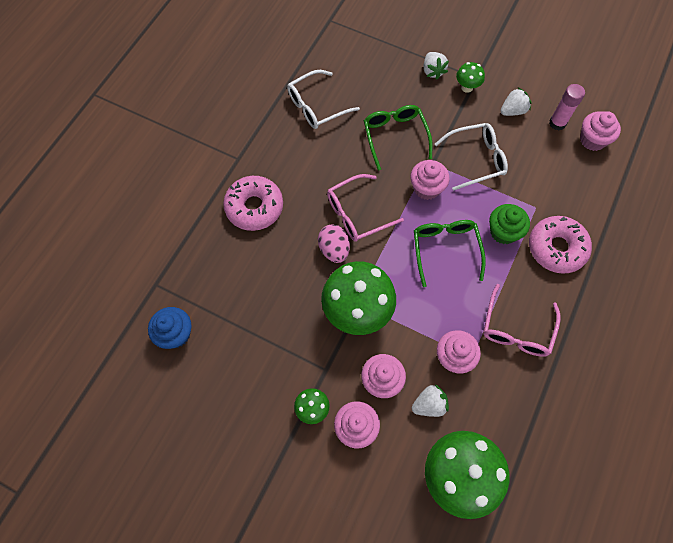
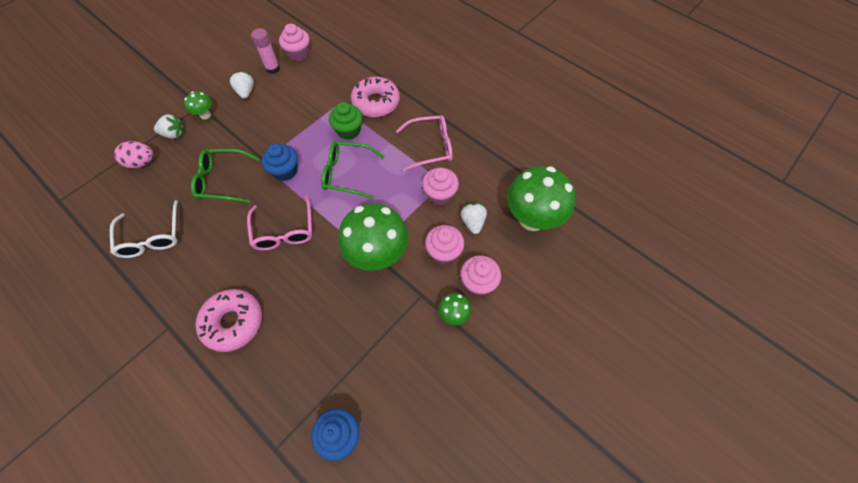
camera: 75 degrees left, 5 degrees down
(334, 249) = (311, 259): pink egg -> pink egg (142, 162)
(426, 188) = (285, 171): pink cupcake -> blue cupcake
(476, 159) = (276, 129): white glasses -> none
(516, 329) = (430, 147): pink glasses -> pink glasses turned 45 degrees counterclockwise

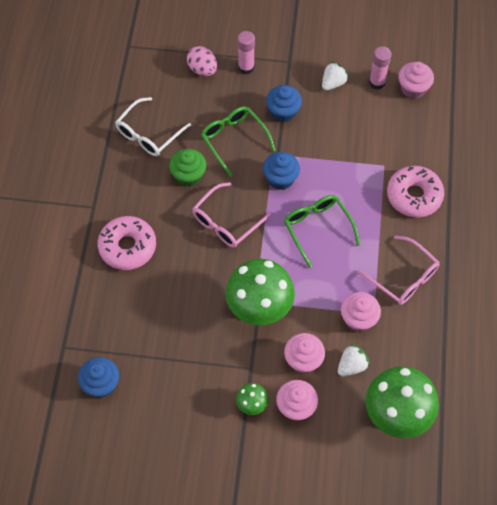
camera: 55 degrees right, 0 degrees up
(173, 134) = (246, 67): white strawberry -> pink glue stick
(205, 115) = (283, 74): green mushroom -> none
(235, 135) = (283, 112): none -> blue cupcake
(348, 130) = (363, 196): green cupcake -> green cupcake (188, 176)

